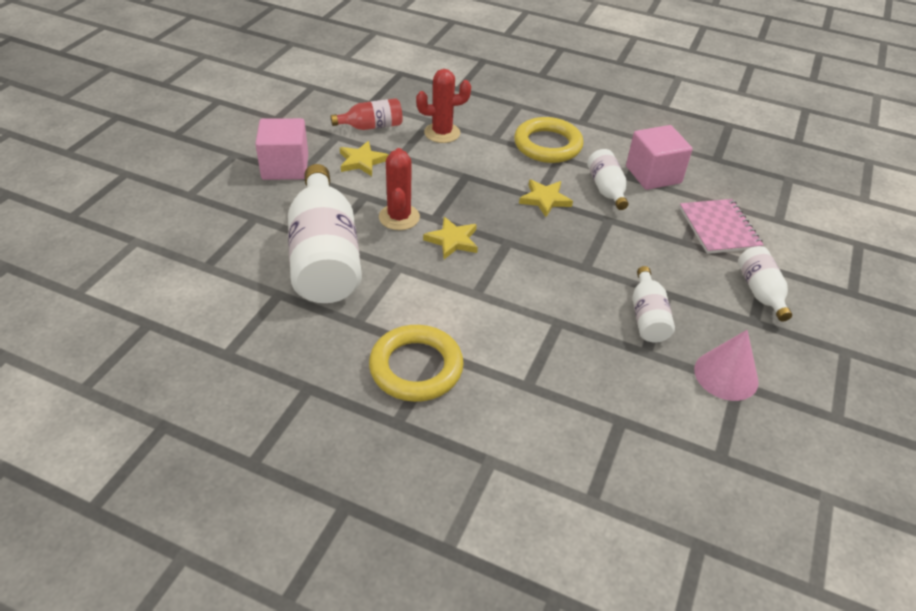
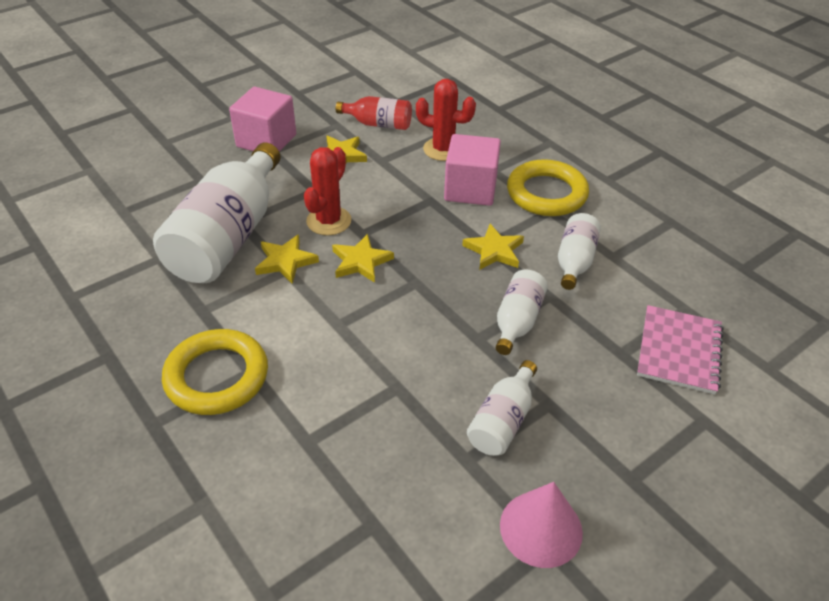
camera: 30 degrees right, 0 degrees up
(392, 260) = (285, 261): none -> yellow star
(653, 175) = (645, 262): pink cube -> pink cube (470, 189)
(760, 292) = (670, 447): white bottle -> white bottle (517, 321)

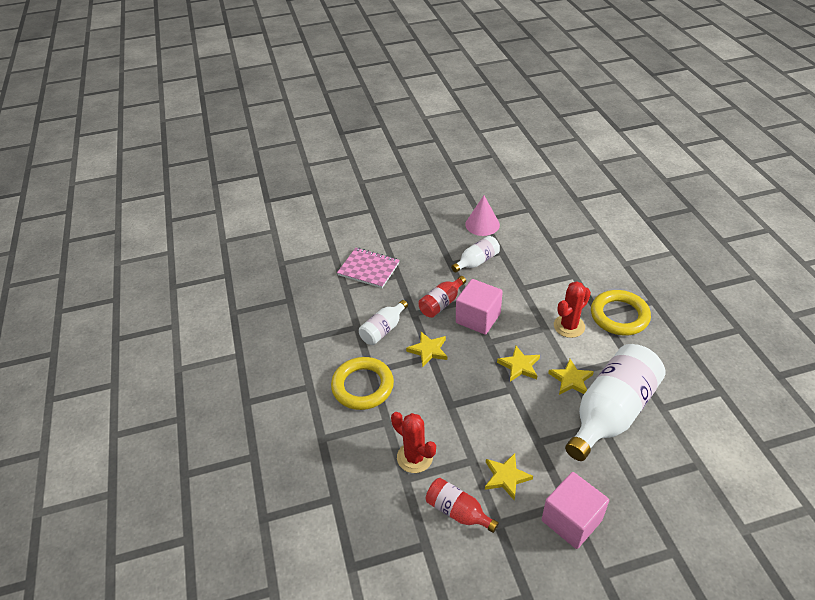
camera: 155 degrees left, 0 degrees up
(329, 221) = (533, 406): red cactus -> red cactus (569, 326)
(470, 189) = (415, 406): pink cube -> pink cube (478, 318)
(517, 321) = (441, 303): white bottle -> red bottle
(679, 351) = (368, 269): pink notebook -> pink notebook turned 75 degrees clockwise

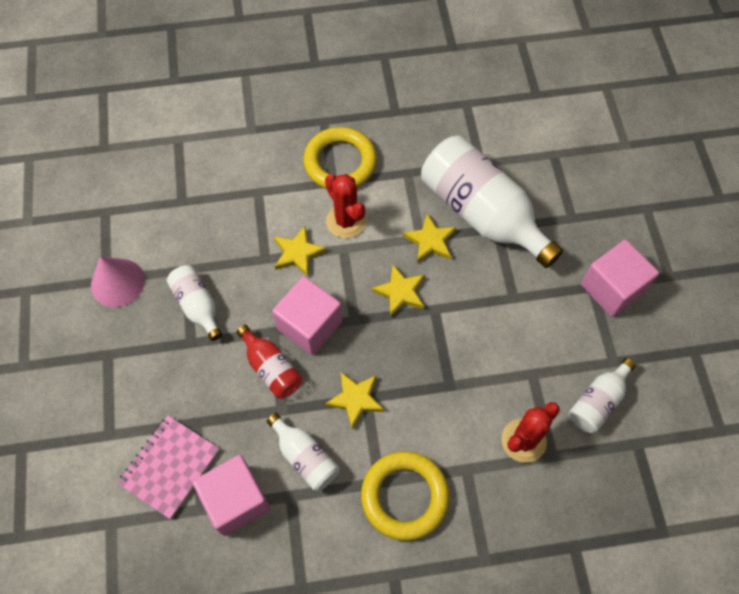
camera: 85 degrees left, 20 degrees up
(351, 301) = (236, 500): none -> pink cube
(458, 511) = (598, 401): red bottle -> white bottle
(506, 477) = (557, 341): yellow star -> yellow star (298, 253)

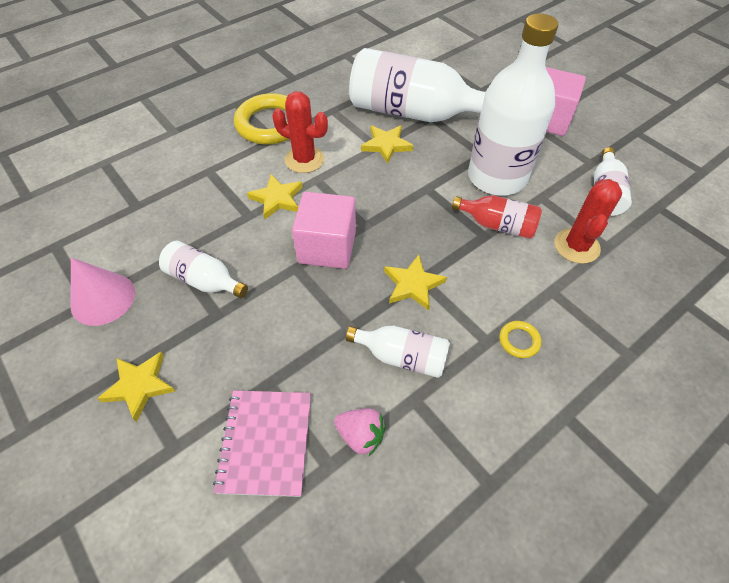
camera: 30 degrees left, 10 degrees down
(236, 500) = (361, 435): pink cube -> pink strawberry
(271, 368) = (315, 298): red bottle -> red bottle (497, 225)
(400, 292) = (389, 189): yellow star -> yellow star (139, 385)
(404, 496) = (519, 341): yellow ring -> yellow ring, size x0.43
(507, 330) = (497, 177): none -> white bottle

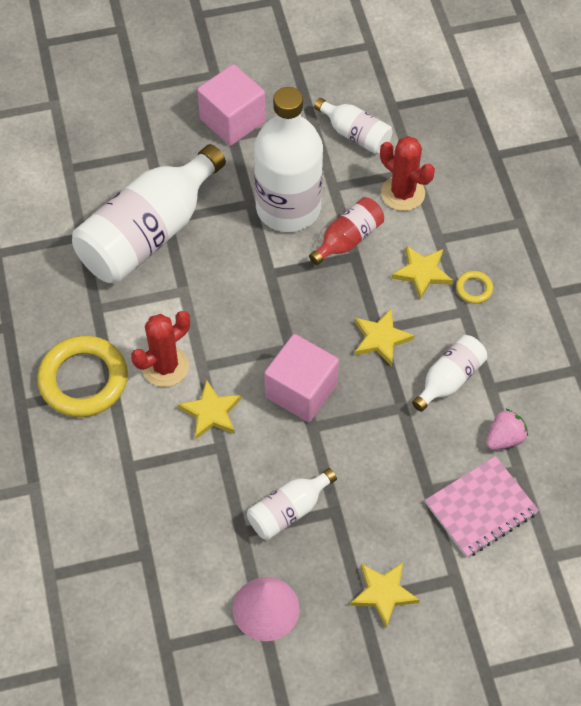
camera: 65 degrees left, 5 degrees up
(266, 442) = (481, 508): pink notebook -> pink notebook turned 60 degrees counterclockwise
(386, 145) = (187, 281): yellow star -> yellow star (422, 273)

